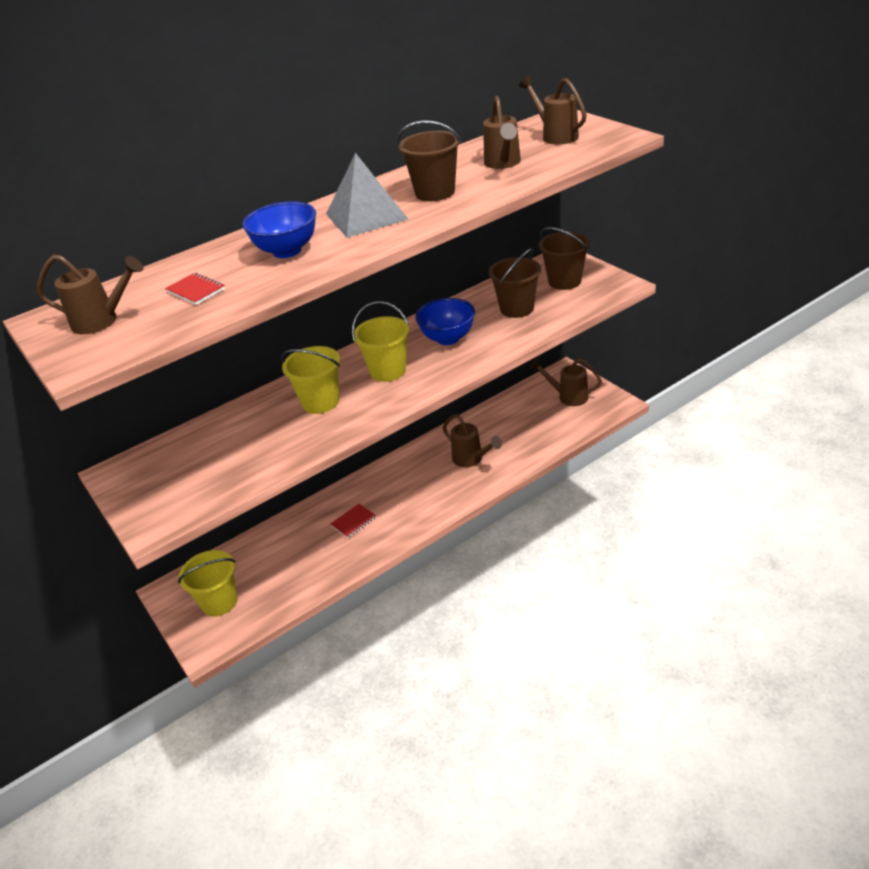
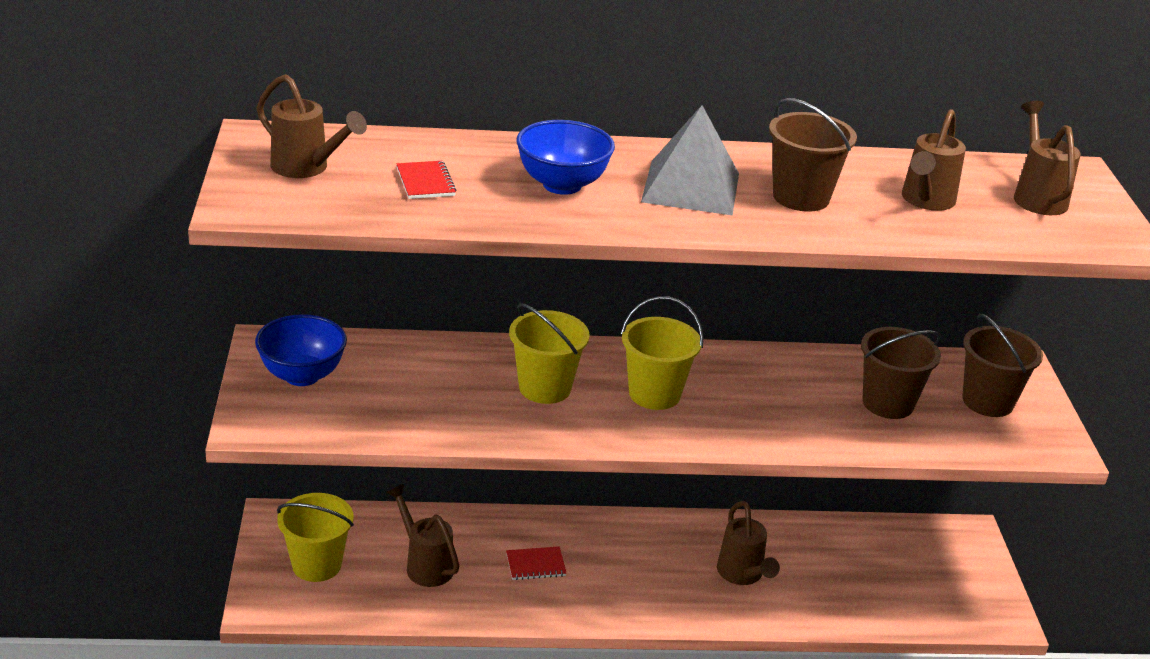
camera: 25 degrees right, 5 degrees down
(448, 338) = (764, 394): blue bowl -> blue bowl (302, 375)
(568, 396) = (943, 569): brown watering can -> brown watering can (425, 564)

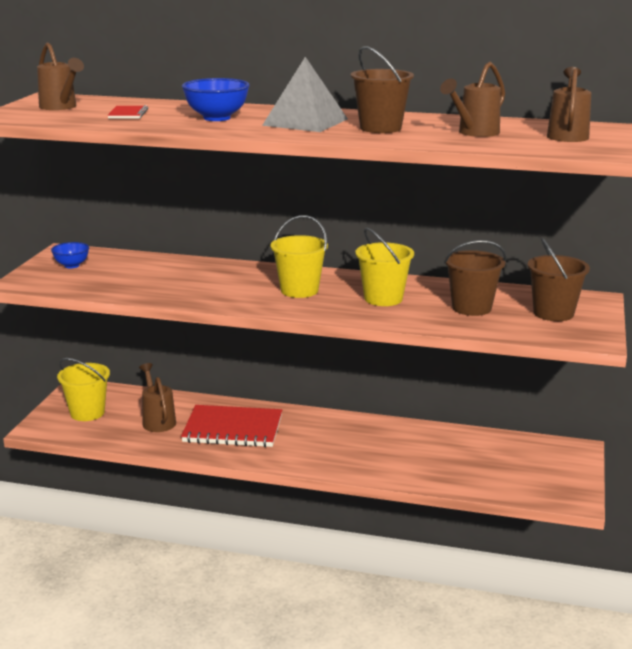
camera: 20 degrees right, 10 degrees down
(302, 375) = (72, 265): blue bowl -> blue bowl, size x0.62
(535, 565) = (233, 429): red notebook -> red notebook, size x2.29
(545, 388) = (225, 282): yellow bucket -> yellow bucket (383, 298)
(742, 575) = (379, 451): brown watering can -> none

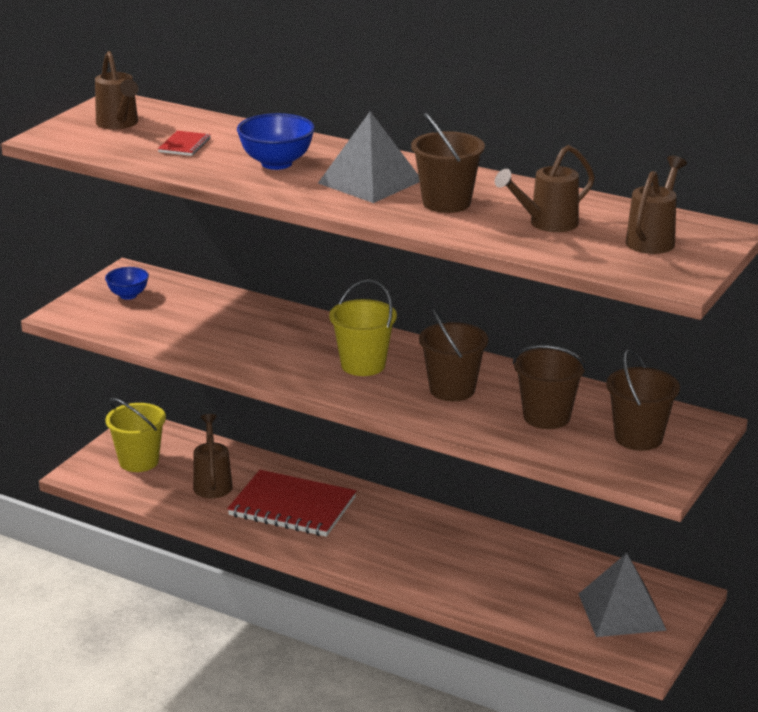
camera: 15 degrees right, 5 degrees up
(383, 298) = (452, 390): yellow bucket -> brown bucket
(536, 468) = (621, 612): none -> grey pyramid

